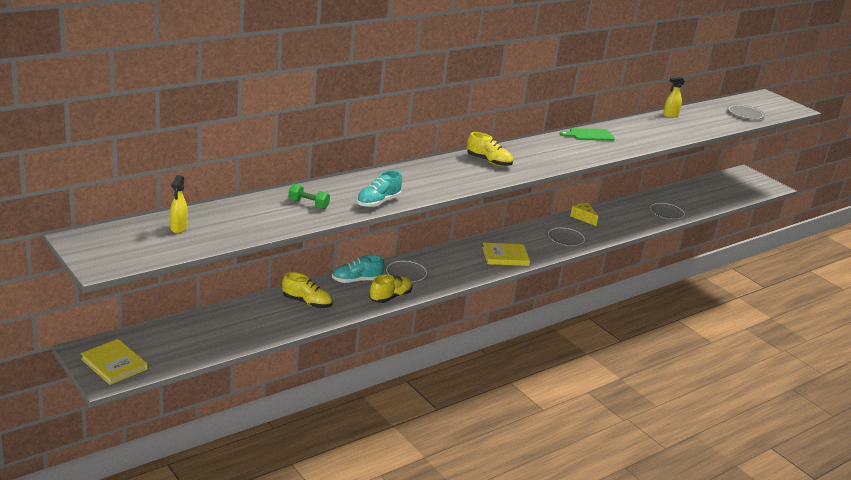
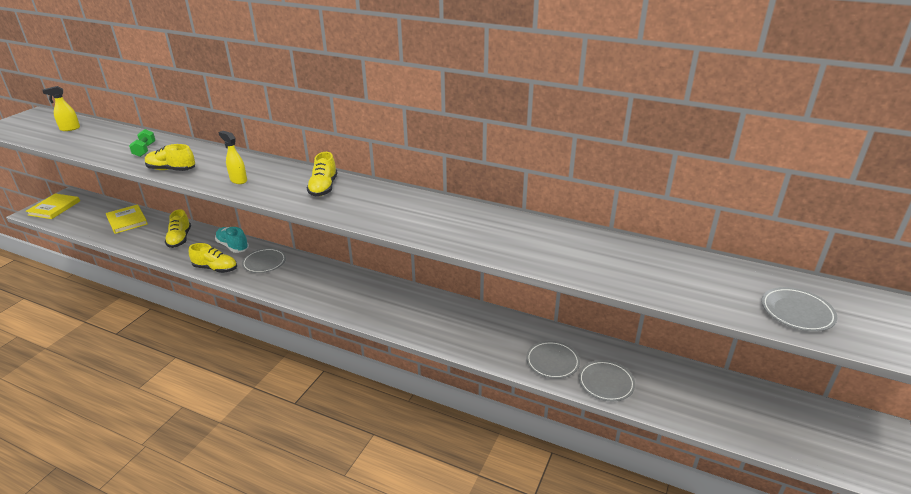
camera: 65 degrees right, 5 degrees up
(378, 202) = (171, 170): turquoise shoe -> yellow shoe
(505, 256) = (350, 301): yellow book -> yellow book (127, 221)
(565, 239) = (432, 325): grey plate -> grey plate (552, 362)
(583, 217) = (502, 322): yellow cheese -> none
(589, 135) = (483, 217): green cutting board -> none
(670, 115) = (656, 252): yellow spray bottle -> yellow spray bottle (238, 180)

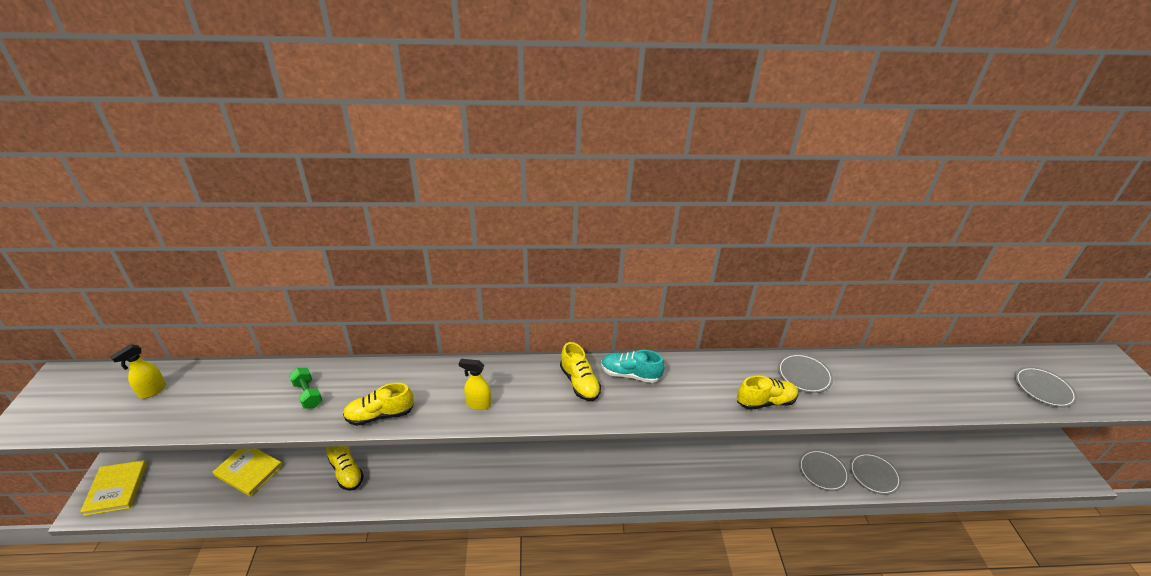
camera: 30 degrees left, 5 degrees up
(215, 268) = (429, 496): yellow shoe -> yellow shoe (765, 402)
(233, 246) = (421, 458): turquoise shoe -> turquoise shoe (630, 374)
(264, 263) = (477, 466): grey plate -> grey plate (804, 375)

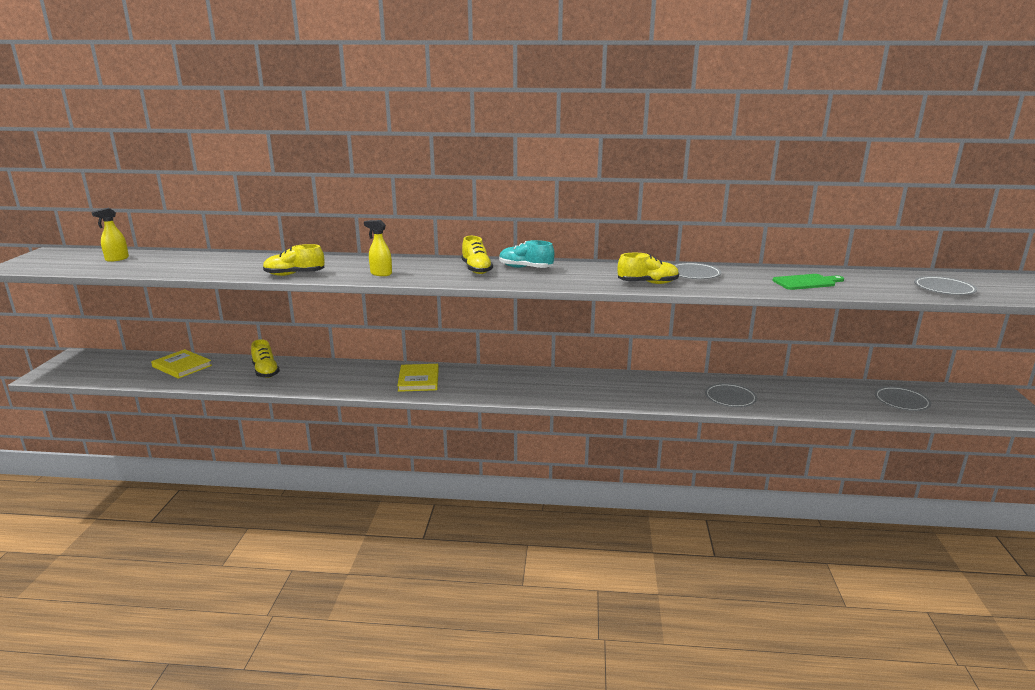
camera: 10 degrees right, 15 degrees down
(116, 489) = (70, 368): yellow book -> yellow book (418, 380)
(308, 394) = (239, 265): green dumbbell -> none
(873, 475) = (785, 403): grey plate -> grey plate (901, 401)
(915, 385) = (806, 282): none -> green cutting board

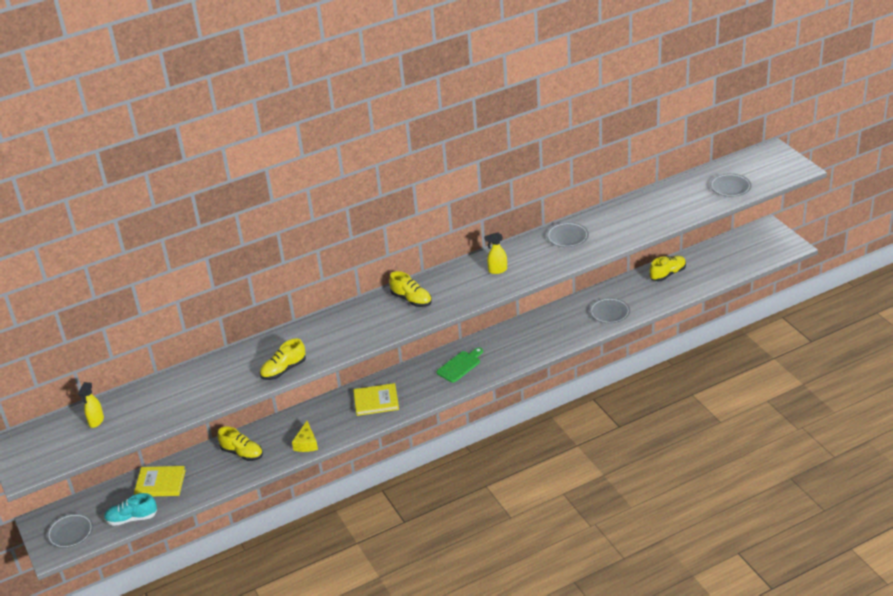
camera: 30 degrees left, 15 degrees up
(320, 385) = (306, 443): none -> yellow cheese
(381, 274) = (348, 338): yellow spray bottle -> yellow spray bottle (497, 270)
(418, 380) = (376, 401): yellow book -> yellow book turned 60 degrees counterclockwise
(525, 268) = (444, 281): turquoise shoe -> turquoise shoe (132, 518)
(647, 283) = (547, 263): yellow shoe -> yellow shoe (667, 274)
(806, 282) = (645, 215): green cutting board -> green cutting board (460, 366)
(901, 401) = (715, 264): grey plate -> grey plate (70, 533)

